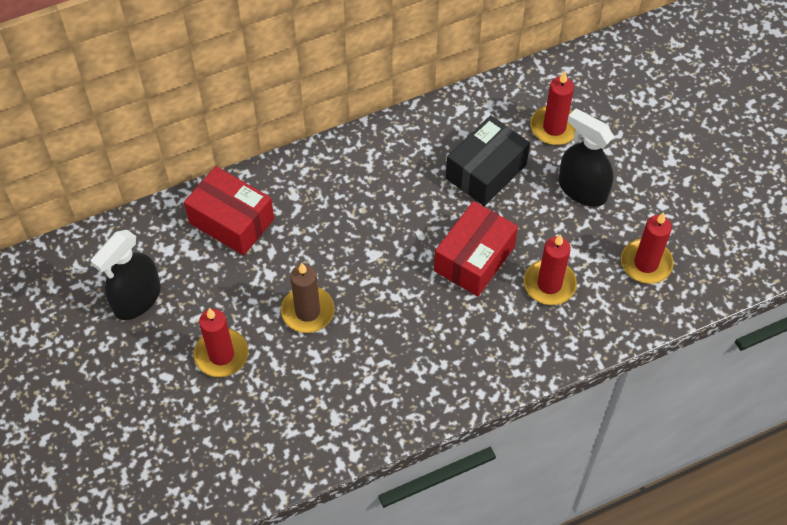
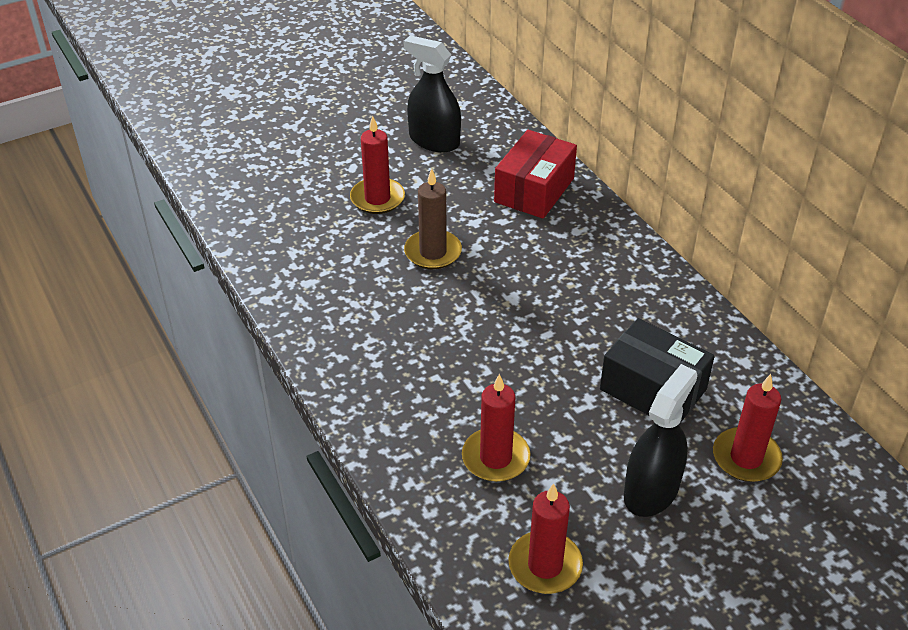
camera: 85 degrees right, 15 degrees down
(474, 259) = (521, 384): red box -> none

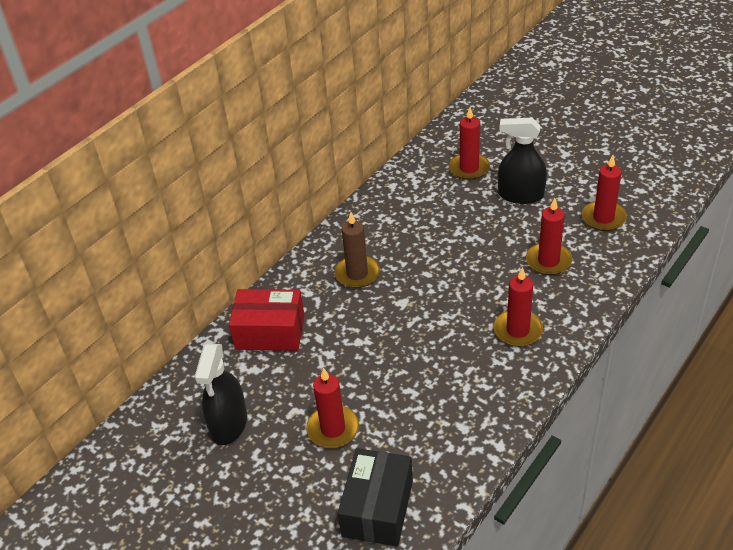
camera: 110 degrees left, 0 degrees up
(400, 376) = (518, 330): none -> red candle
(433, 252) = (380, 364): brown candle -> brown candle (357, 274)
(653, 389) = (443, 214): black box -> black box (377, 508)

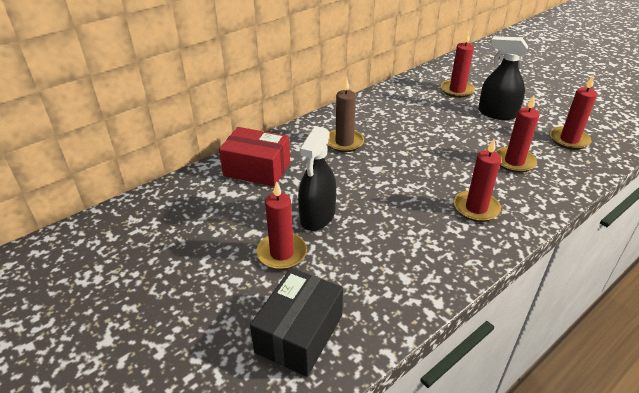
camera: 10 degrees right, 5 degrees down
(229, 424) = (192, 230): black spray bottle -> black spray bottle (317, 216)

